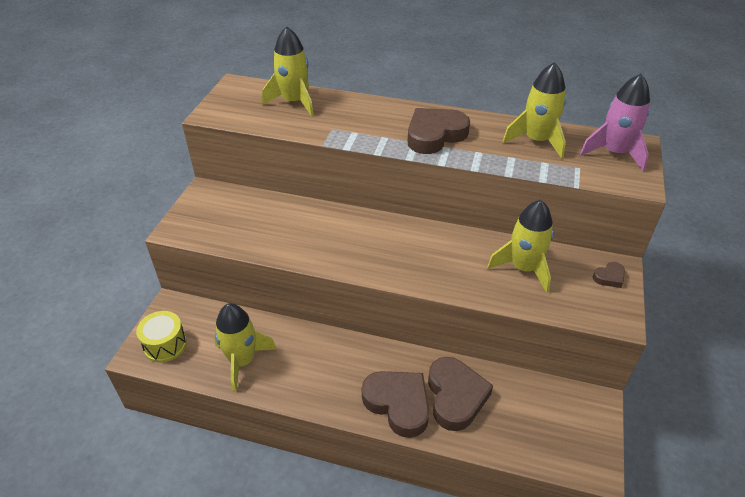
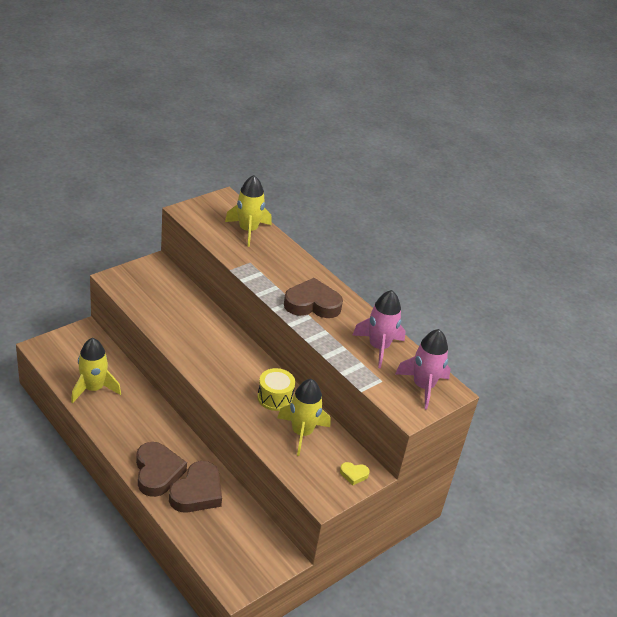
camera: 30 degrees right, 5 degrees down
(165, 345) = (60, 351): yellow drum -> yellow drum (275, 398)
(536, 141) = (378, 347): yellow rocket -> pink rocket
(609, 277) = (354, 474): brown heart -> yellow heart

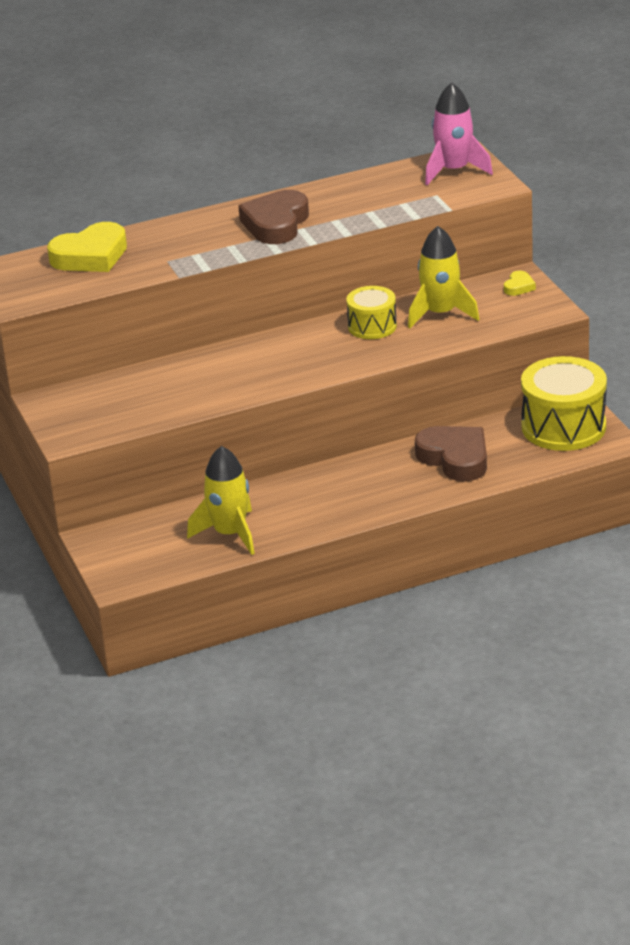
camera: 65 degrees left, 5 degrees down
(157, 472) = (412, 487): brown heart -> none
(248, 230) = (91, 256): yellow rocket -> yellow heart
(251, 553) = (563, 427): none -> yellow drum
(378, 347) = (375, 189): pink rocket -> none

